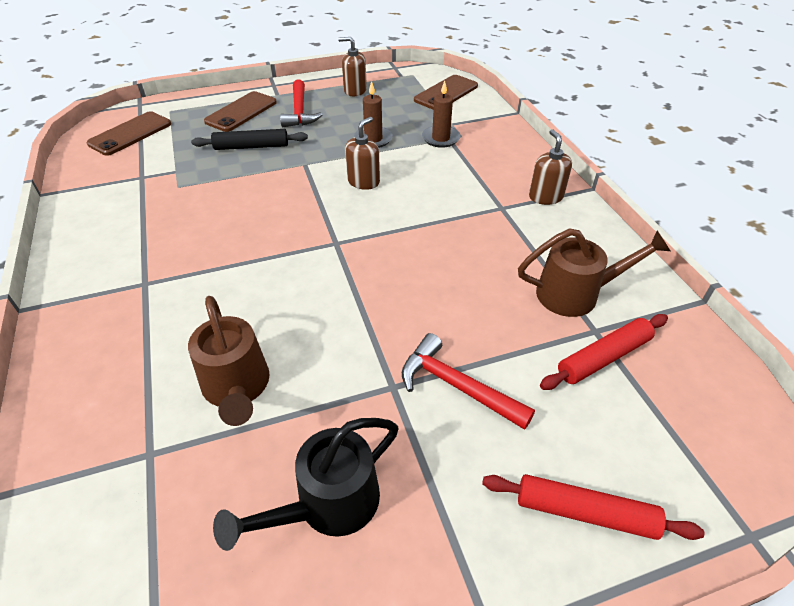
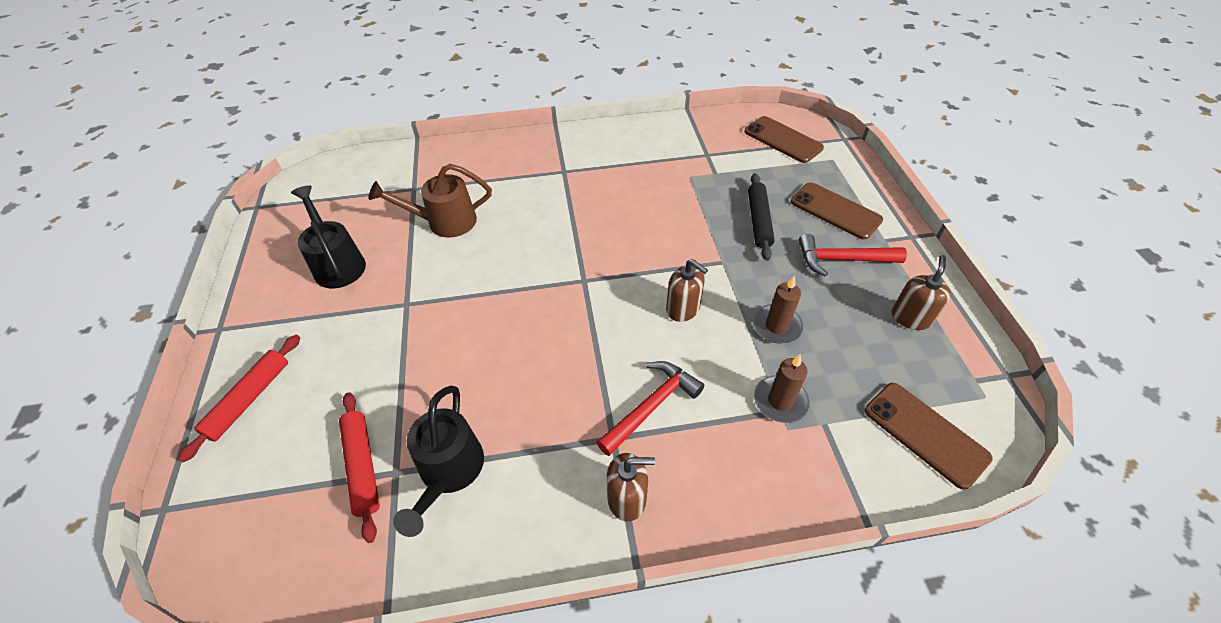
camera: 100 degrees right, 5 degrees up
(457, 386) = (387, 344): red hammer -> red hammer (651, 406)
(577, 294) = (448, 473): brown watering can -> black watering can

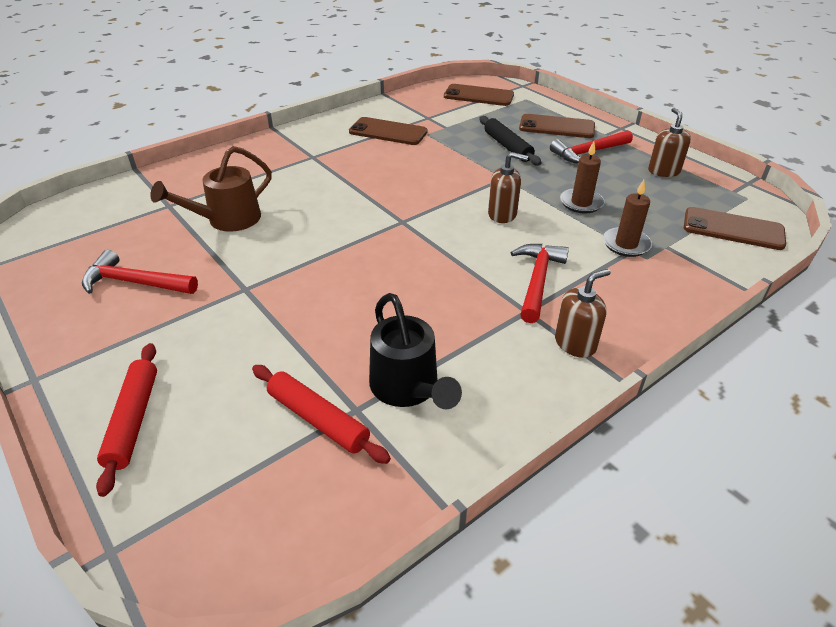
camera: 30 degrees left, 10 degrees down
(337, 263) = (135, 282): black watering can -> red hammer
(654, 162) = (388, 132): none -> brown phone

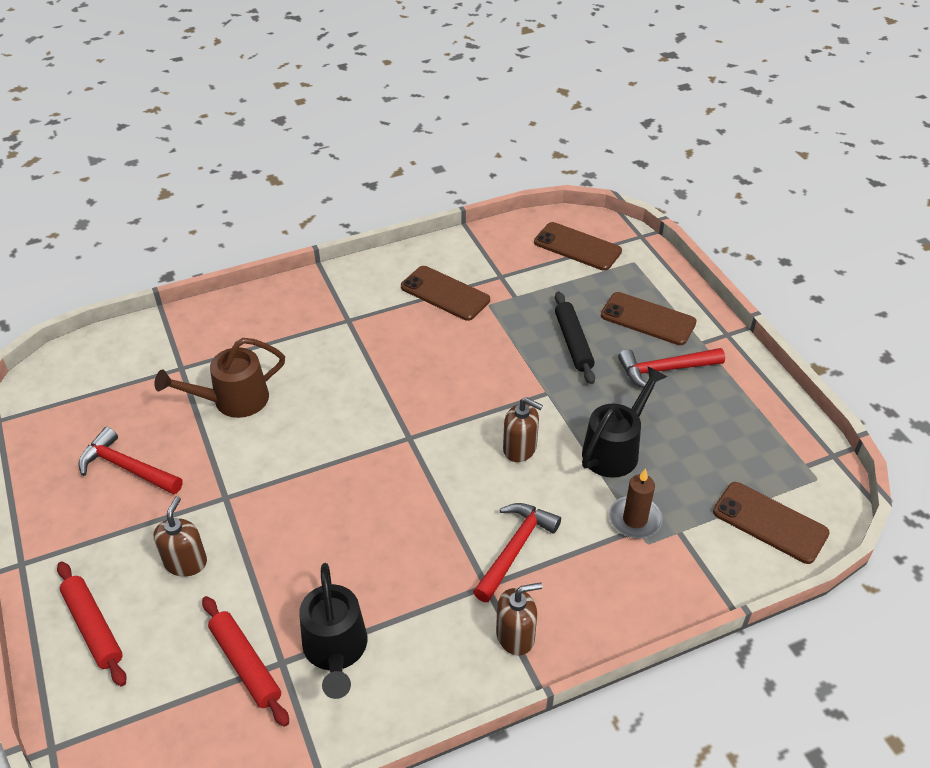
camera: 15 degrees right, 5 degrees up
(133, 420) = (93, 627): red rolling pin -> red rolling pin turned 45 degrees counterclockwise
(581, 203) = (615, 448): brown candle -> black watering can
(663, 171) = (739, 417): brown soap dispenser -> brown soap dispenser (185, 562)

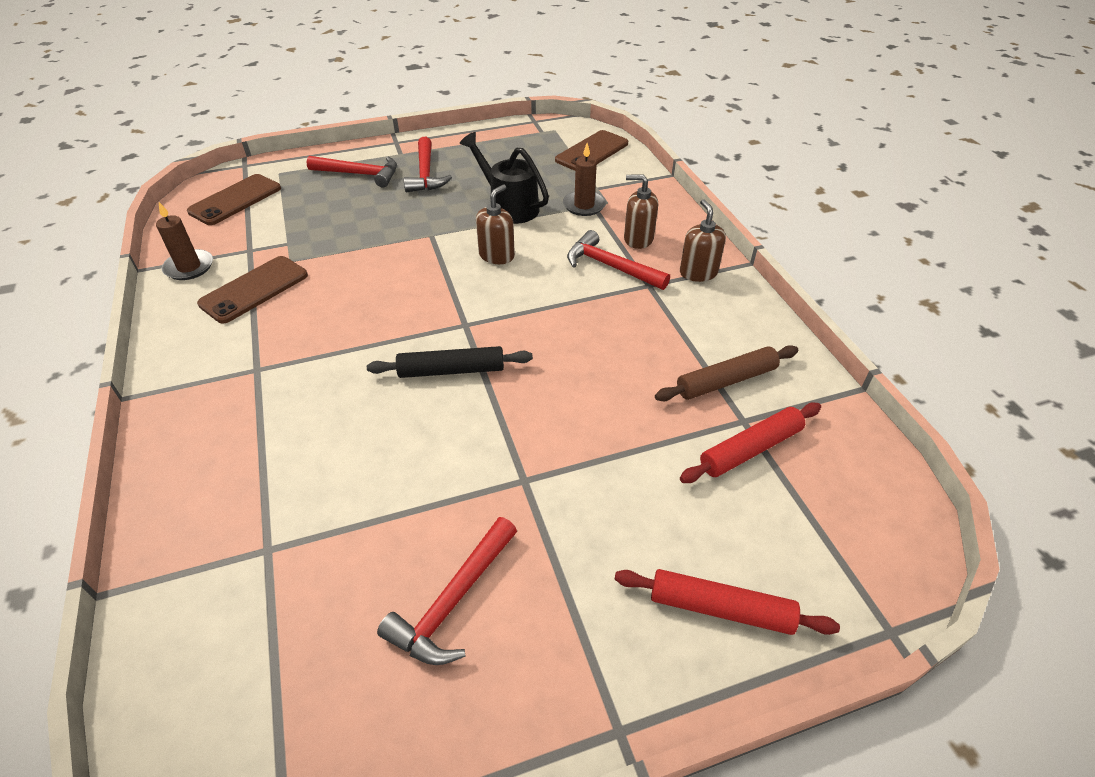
camera: 85 degrees left, 0 degrees up
(93, 627) = (720, 608): red rolling pin -> red rolling pin turned 45 degrees clockwise
(185, 562) = (620, 514): brown soap dispenser -> brown soap dispenser (638, 239)
(232, 401) = (359, 482): brown watering can -> none
(336, 651) = (726, 381): black watering can -> brown rolling pin
(470, 249) = (189, 267): none -> brown candle
(573, 343) = (372, 215): black rolling pin -> black rolling pin (451, 370)
(648, 319) = (359, 174): brown phone -> red hammer

